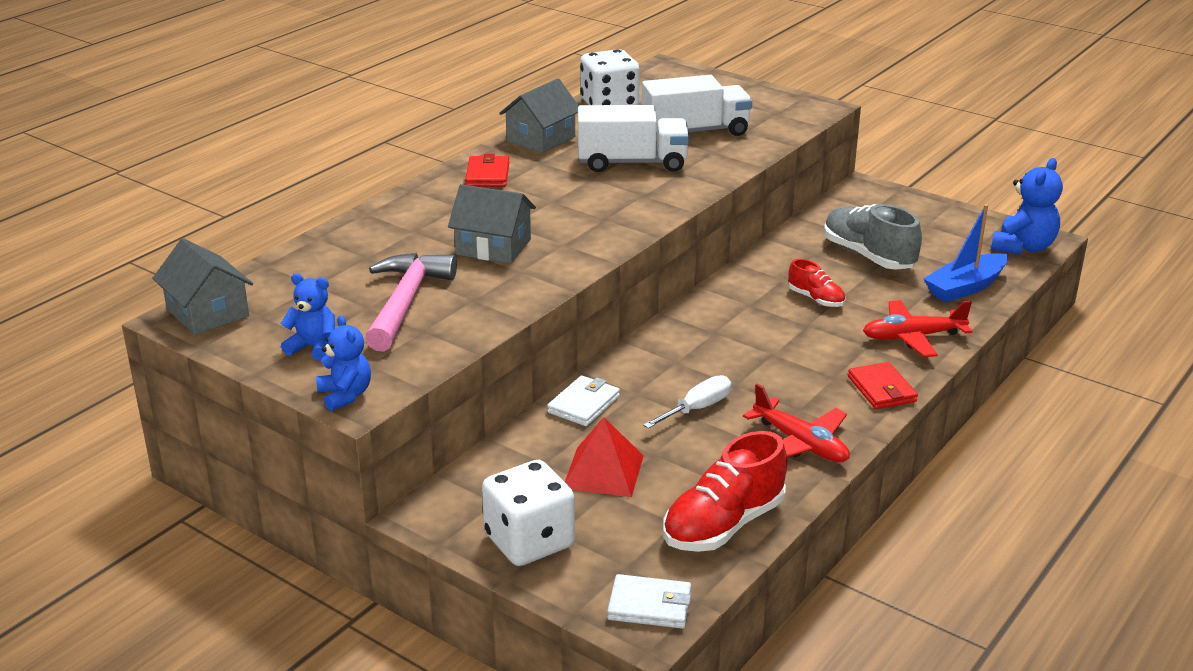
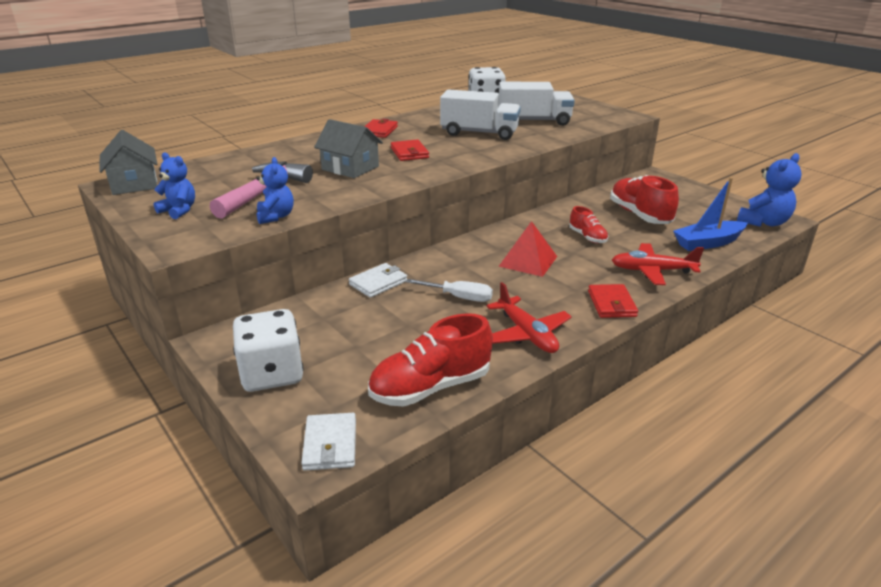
camera: 15 degrees right, 0 degrees up
(345, 395) = (170, 242): blue teddy bear -> blue teddy bear (276, 217)
(541, 139) = (428, 116): grey house -> none
(557, 211) = (409, 153): none -> red wallet
(603, 471) = (362, 331): red pyramid -> red pyramid (528, 261)
(649, 605) = (330, 444): white wallet -> white wallet turned 60 degrees clockwise
(697, 409) = (459, 297): white screwdriver -> white screwdriver turned 45 degrees clockwise
(868, 256) = (639, 215): grey shoe -> red shoe

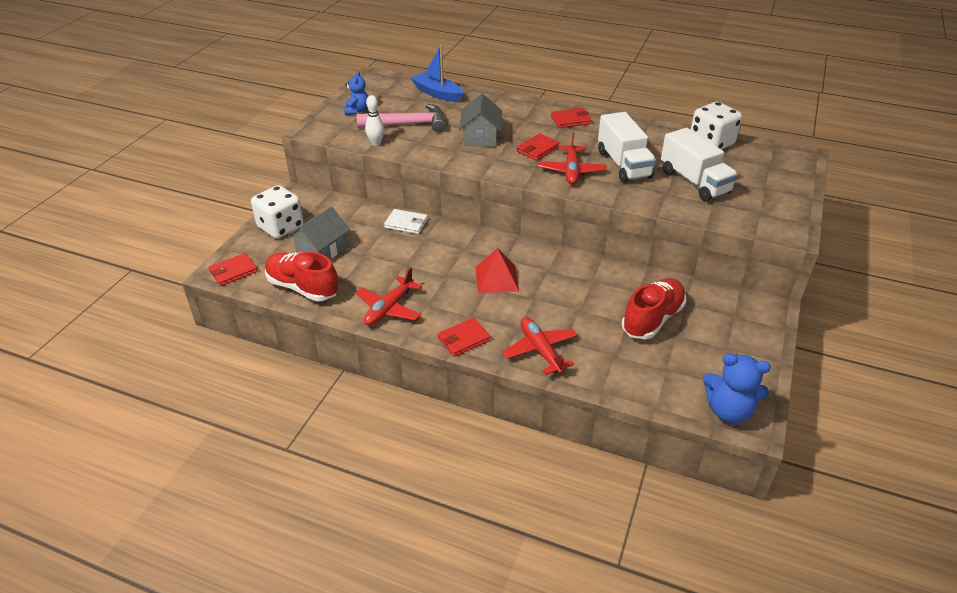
camera: 60 degrees right, 10 degrees up
(134, 184) = (380, 80): grey house -> grey house (322, 249)
(276, 217) = (376, 143): blue teddy bear -> white bowling pin
(330, 444) = (233, 271): white wallet -> red wallet
(459, 297) = (414, 264): white screwdriver -> none
(464, 151) = (571, 171): none -> red plane
(587, 237) = (571, 298): red shoe -> none
(708, 243) = (633, 376): blue boat -> blue boat (437, 93)

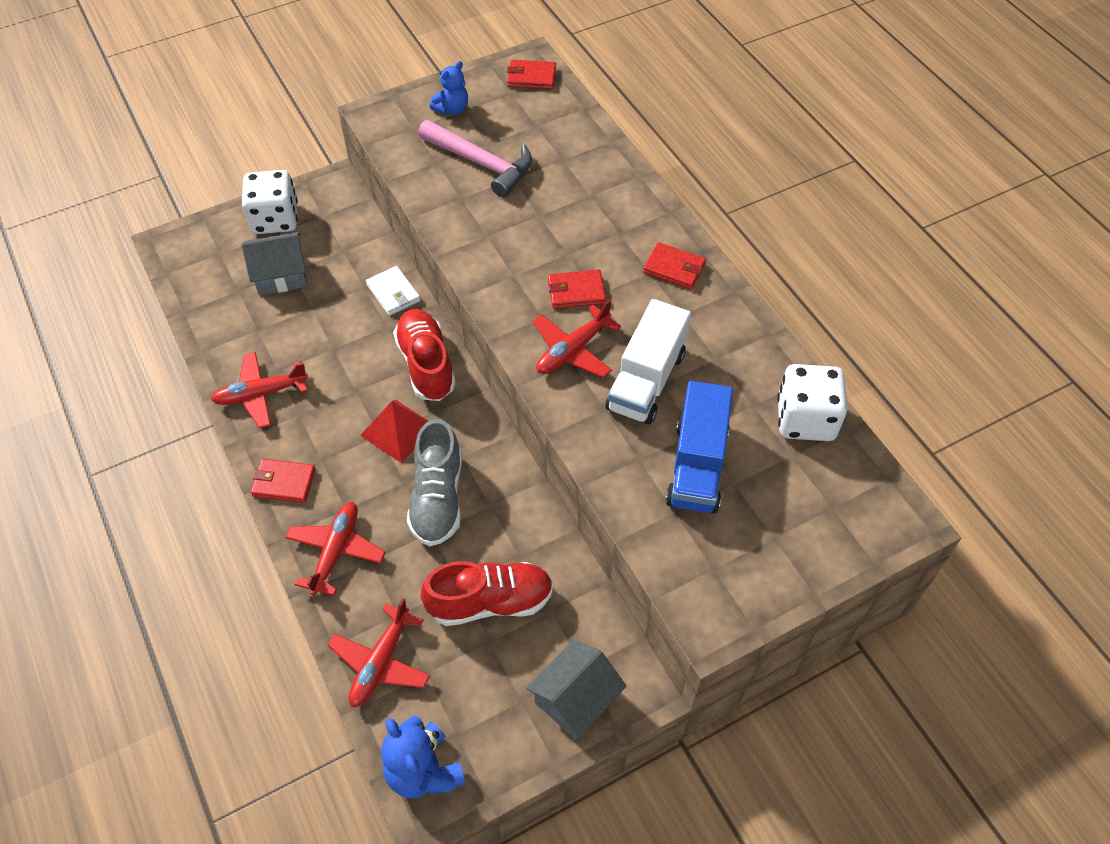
camera: 40 degrees right, 15 degrees up
(233, 271) = (181, 251): red wallet -> red wallet (531, 77)
(303, 287) = (216, 313): red shoe -> red shoe (426, 364)
(376, 143) = (416, 173): white bowling pin -> none
(437, 93) = (569, 130): blue boat -> none
(480, 137) = (535, 232): grey house -> grey house (575, 699)
(561, 294) = (437, 498): none -> grey shoe
(637, 381) = (381, 662): none -> red plane
(694, 182) = (697, 465): white truck -> blue truck

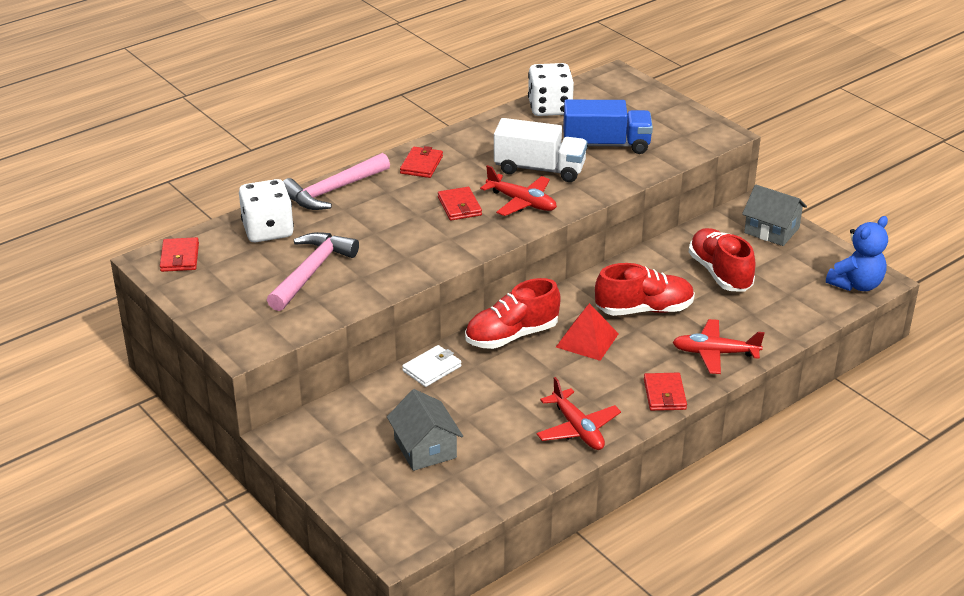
camera: 100 degrees left, 20 degrees down
(275, 219) = (345, 470): white dice -> white dice (268, 230)
(381, 662) = (792, 315): red plane -> none
(437, 498) = (644, 309): grey shoe -> red shoe
(452, 109) = (232, 299): blue teddy bear -> none
(630, 189) = (333, 191): none -> pink hammer

